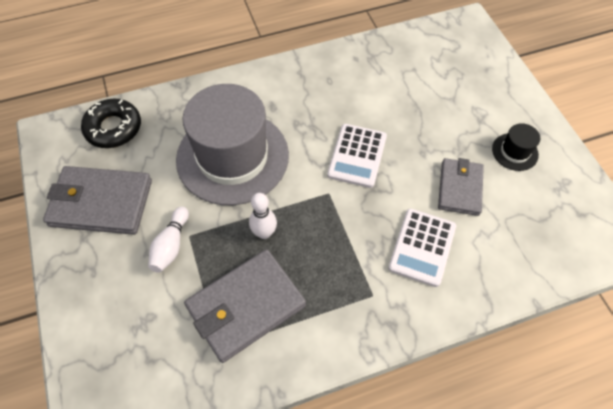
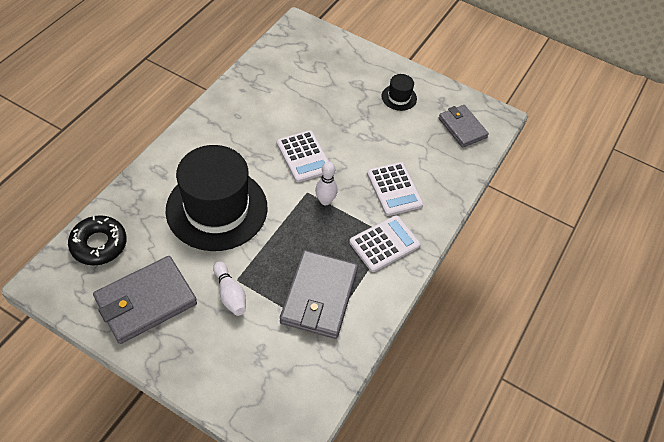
camera: 45 degrees left, 5 degrees down
(232, 157) = (217, 208): grey hat -> black hat
(264, 233) = (288, 244): white bowling pin -> white bowling pin (325, 201)
(359, 298) = (384, 243): none -> white calculator
(460, 188) = (386, 139): grey wallet -> grey wallet (462, 128)

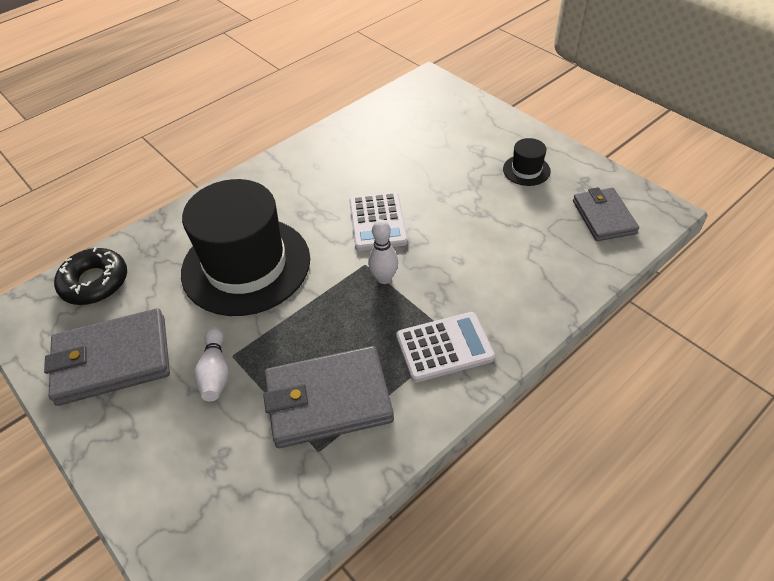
camera: 25 degrees right, 5 degrees down
(319, 296) = (328, 400): grey wallet -> grey wallet turned 45 degrees clockwise
(394, 189) = (482, 279): white calculator -> none

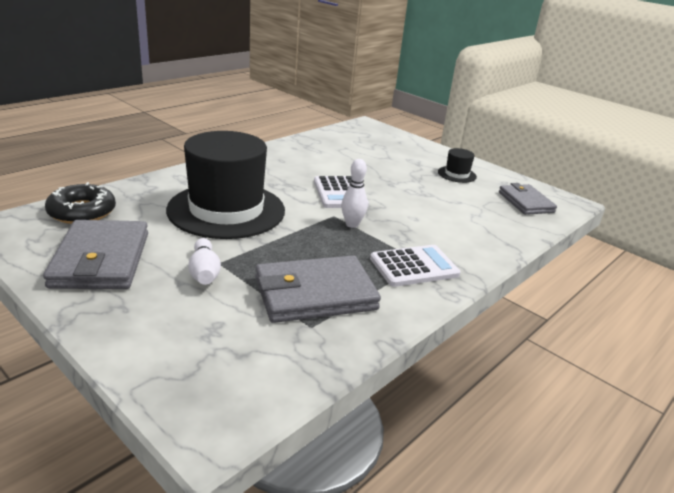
camera: 10 degrees left, 20 degrees down
(112, 360) = (100, 260): grey wallet -> grey wallet turned 75 degrees counterclockwise

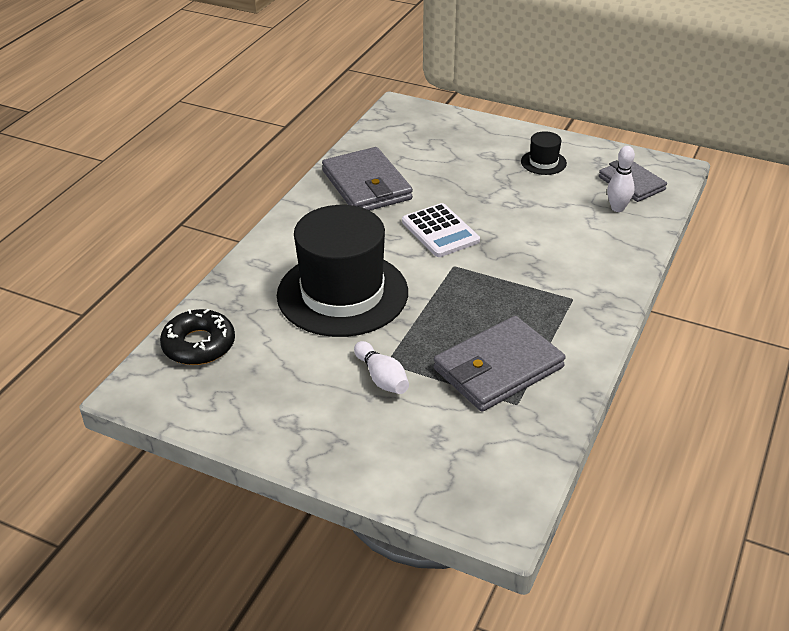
camera: 15 degrees left, 10 degrees up
(100, 260) = (273, 397): grey wallet -> grey wallet (366, 185)
(352, 224) = (479, 272): white bowling pin -> white bowling pin (617, 208)
(414, 266) = (567, 306): white calculator -> none

